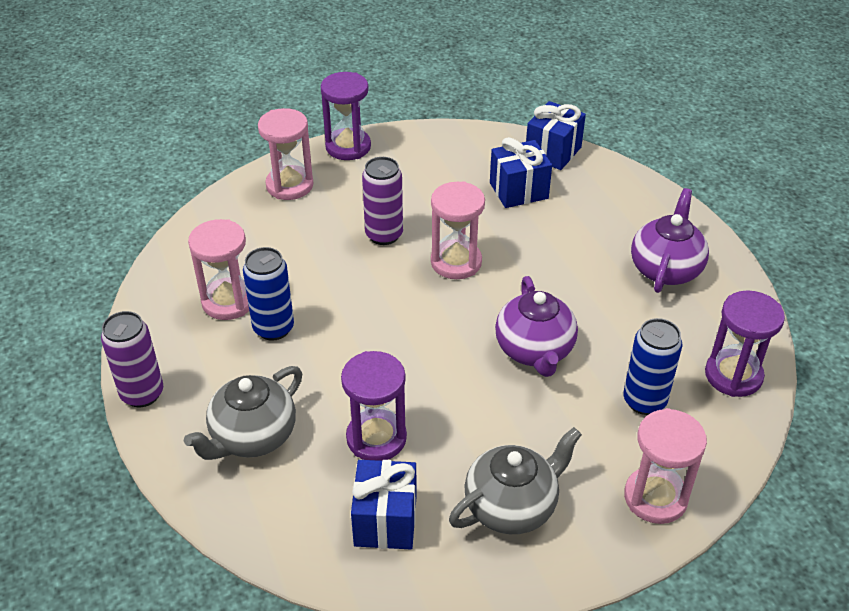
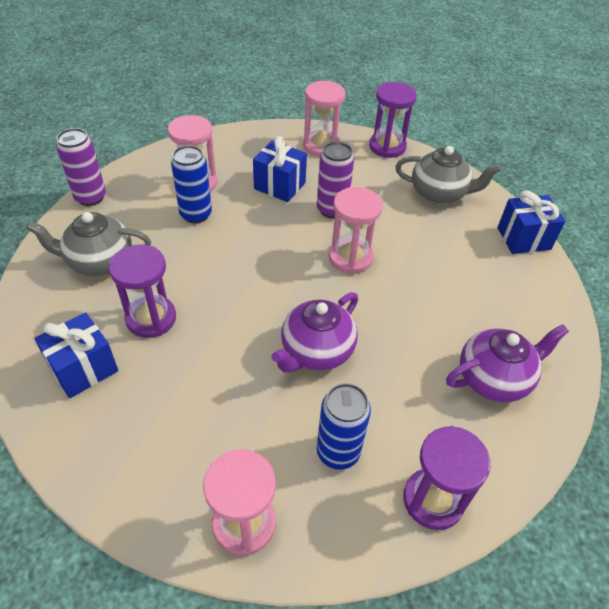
camera: 45 degrees right, 5 degrees up
(512, 506) = (155, 432): grey teapot -> grey teapot (439, 194)
(518, 191) = (460, 245): blue gift -> blue gift (279, 186)

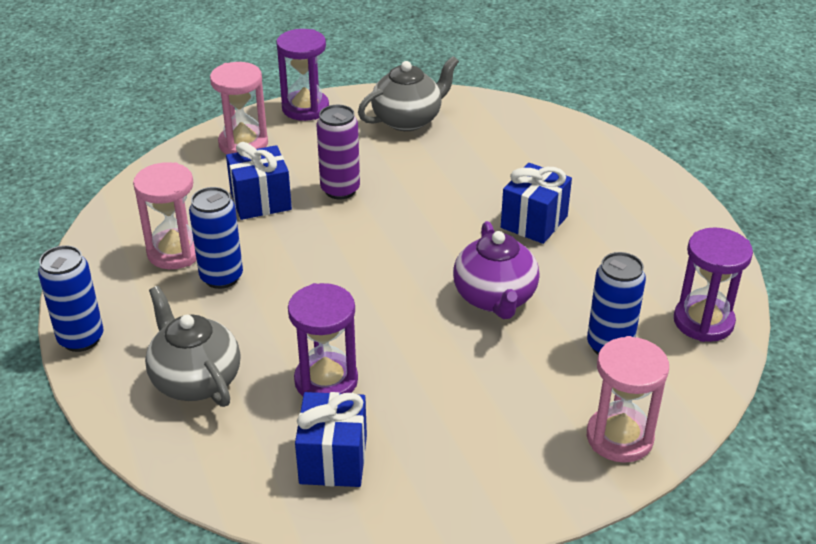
camera: 45 degrees left, 10 degrees down
(90, 197) = (81, 339): purple can -> blue can
(99, 262) = (195, 380): grey teapot -> grey teapot turned 105 degrees clockwise
(350, 258) = (414, 215): pink hourglass -> none
(494, 378) = (634, 221): purple teapot -> none
(523, 238) = (518, 113): blue gift -> blue gift (534, 222)

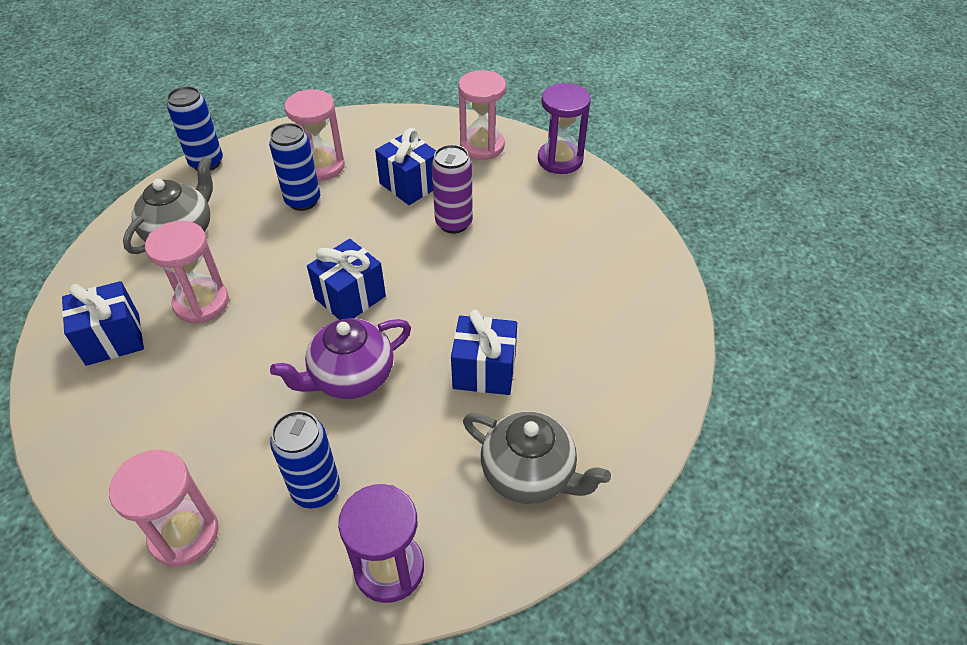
camera: 65 degrees right, 10 degrees up
(326, 381) = (201, 303): purple hourglass -> pink hourglass
(393, 276) = (350, 297): none -> blue gift
(408, 120) = (592, 227): grey teapot -> grey teapot (530, 474)

